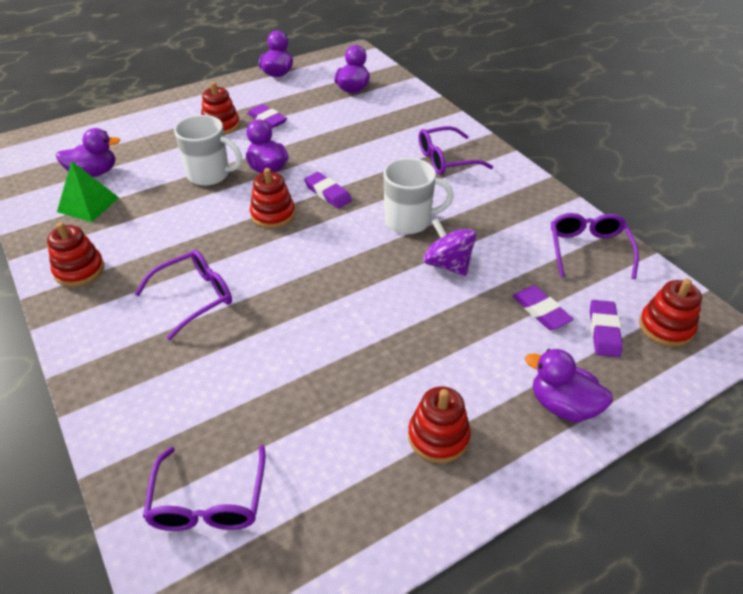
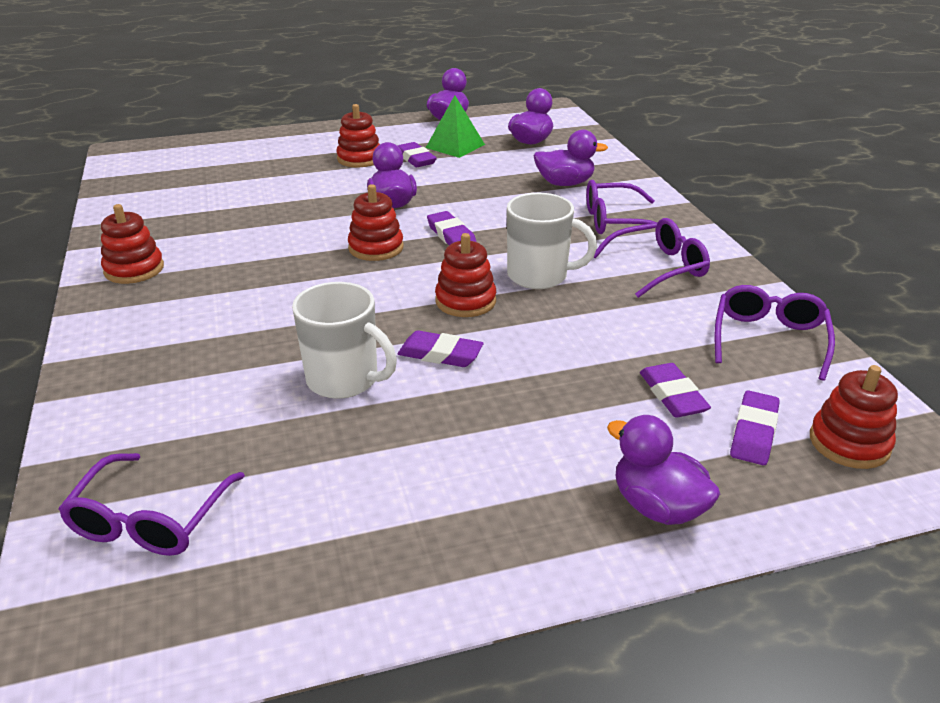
camera: 15 degrees right, 10 degrees down
(88, 204) = (177, 212): green pyramid -> green pyramid (455, 146)
(94, 173) = (198, 185): purple duck -> purple duck (565, 183)
(194, 297) = (244, 313): purple glasses -> purple glasses (658, 267)
(210, 175) = (323, 202): white mug -> white mug (344, 380)
(364, 307) = (440, 354): none -> purple eraser
(438, 436) = (469, 508): red stacking toy -> red stacking toy (465, 301)
(447, 264) = (568, 326): purple spinning top -> none

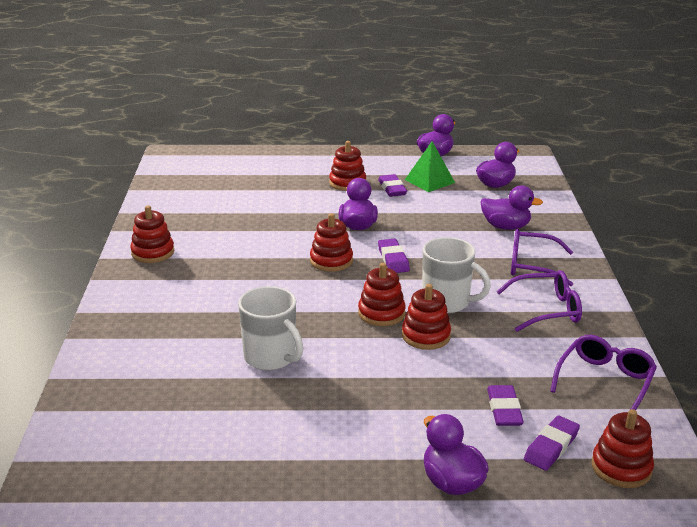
camera: 15 degrees right, 5 degrees down
(150, 519) = (117, 426): purple glasses -> none
(440, 354) = (345, 350): purple eraser -> none
(532, 320) = (426, 336): none -> red stacking toy

